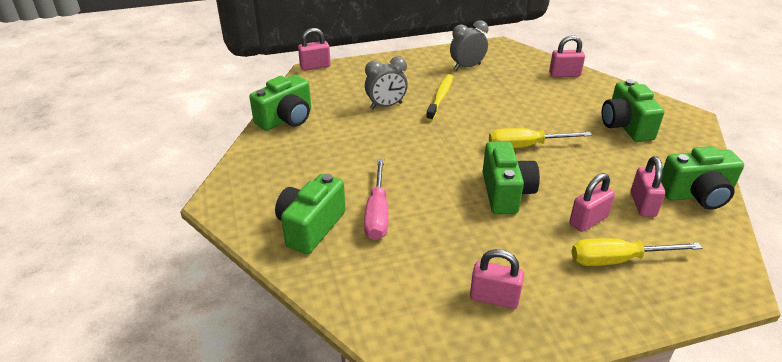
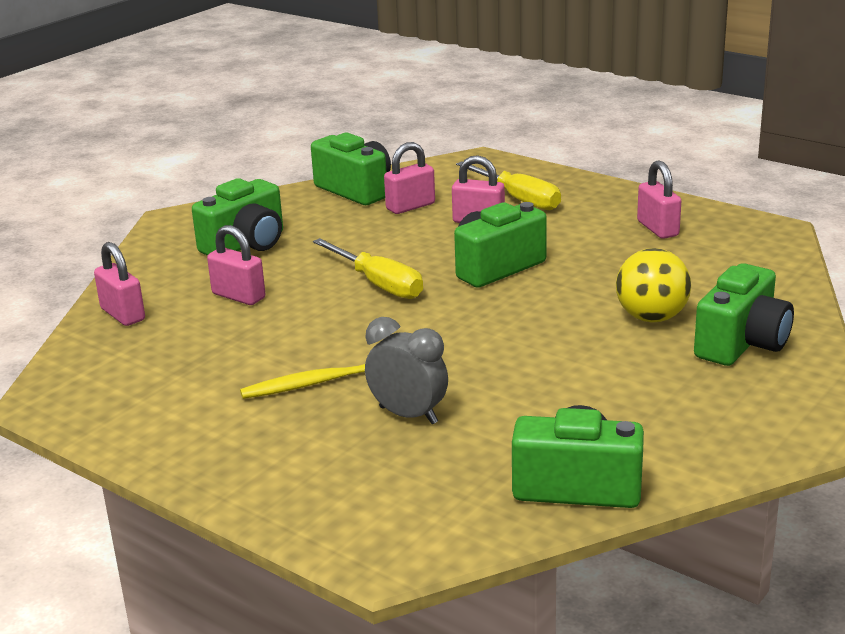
camera: 125 degrees left, 10 degrees down
(310, 227) = (742, 343): green camera -> green camera turned 45 degrees counterclockwise
(315, 66) = (358, 563): pink padlock -> pink padlock (238, 296)
(377, 213) = (651, 318): pink screwdriver -> yellow ball
(467, 67) = (177, 398): grey clock -> none

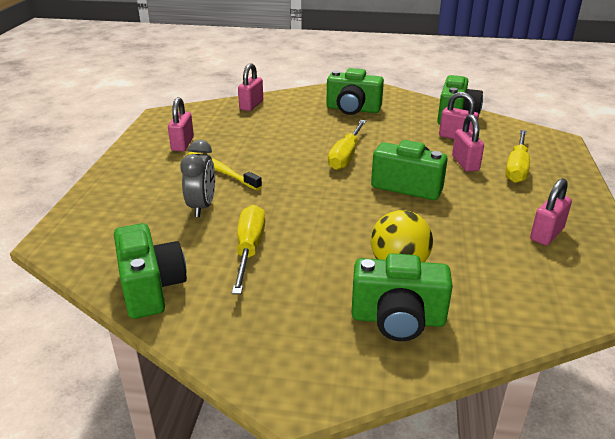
camera: 60 degrees right, 5 degrees up
(238, 296) = (294, 124): pink padlock -> pink padlock (182, 144)
(546, 400) = (249, 249): none -> yellow screwdriver

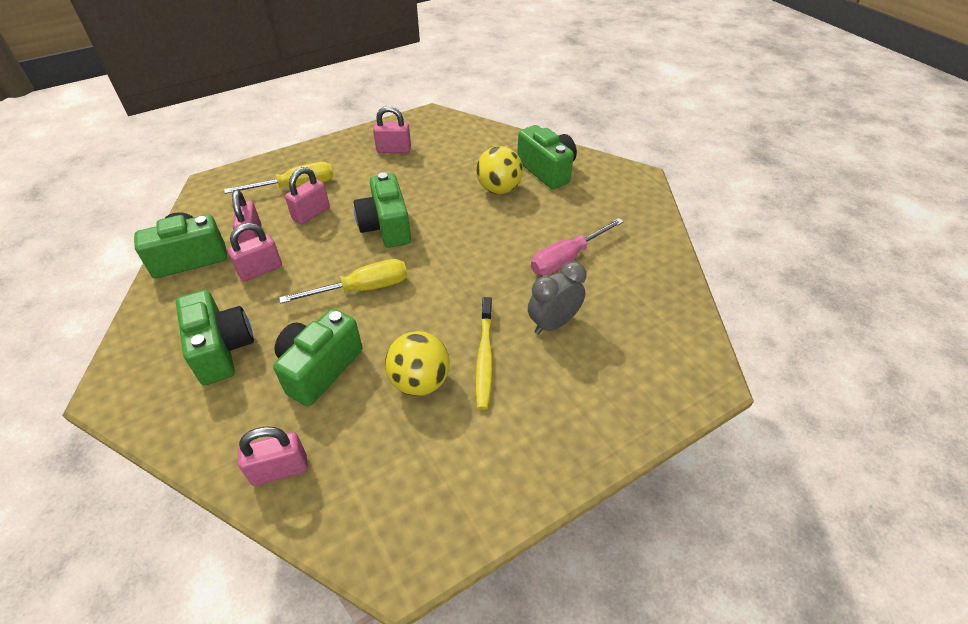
camera: 130 degrees left, 15 degrees up
(151, 288) = (661, 275): green camera -> green camera (319, 368)
(182, 144) = (463, 446): pink padlock -> pink padlock (260, 270)
(240, 148) = (420, 381): none -> yellow ball
(249, 249) = (567, 258): yellow screwdriver -> pink screwdriver

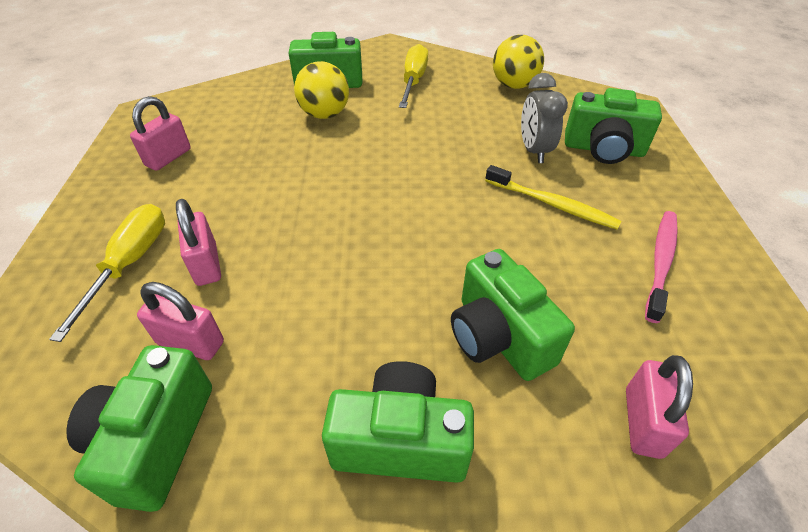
camera: 60 degrees left, 0 degrees up
(260, 270) = (270, 351): pink padlock -> none
(362, 289) = (391, 259): yellow screwdriver -> yellow screwdriver (413, 81)
(386, 227) = (303, 207): green camera -> green camera (603, 149)
(420, 381) = (561, 258): yellow ball -> yellow ball (514, 85)
(456, 451) = (661, 262): none -> pink toothbrush
(567, 258) = (458, 114): pink screwdriver -> none

